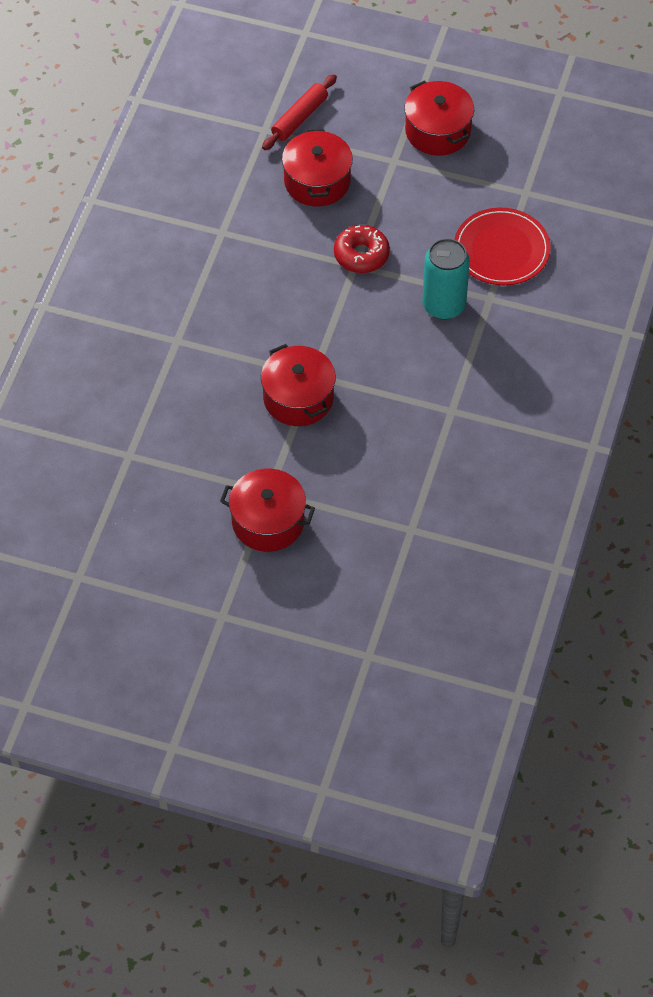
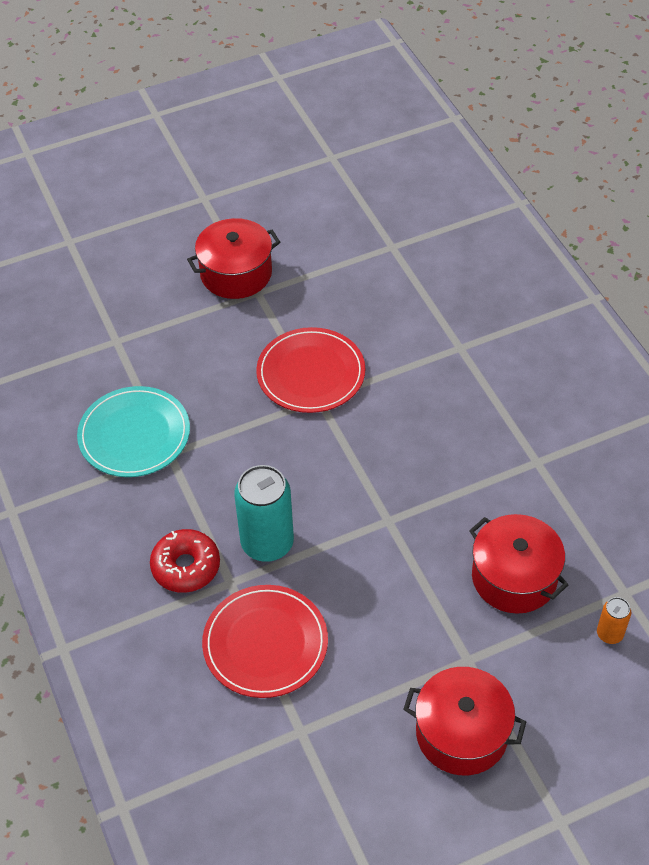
camera: 140 degrees right, 5 degrees down
(298, 398) = (311, 373): red pot -> red plate
(299, 118) = (609, 634): red rolling pin -> orange can
(361, 255) = (392, 535): red donut -> red donut (186, 567)
(463, 442) = (134, 435): none -> turquoise plate

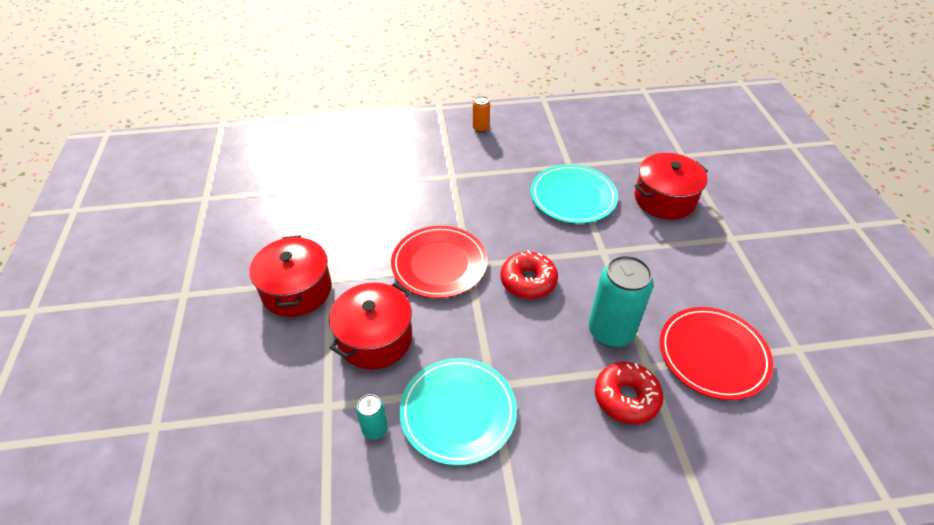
camera: 75 degrees left, 5 degrees down
(102, 380) = (375, 429): none -> turquoise can
(314, 456) = (528, 281): none -> red donut
(461, 733) = (792, 255): red pot -> red pot (375, 338)
(475, 475) = (573, 196): none -> turquoise plate
(609, 634) = (713, 169): orange can -> orange can (480, 128)

